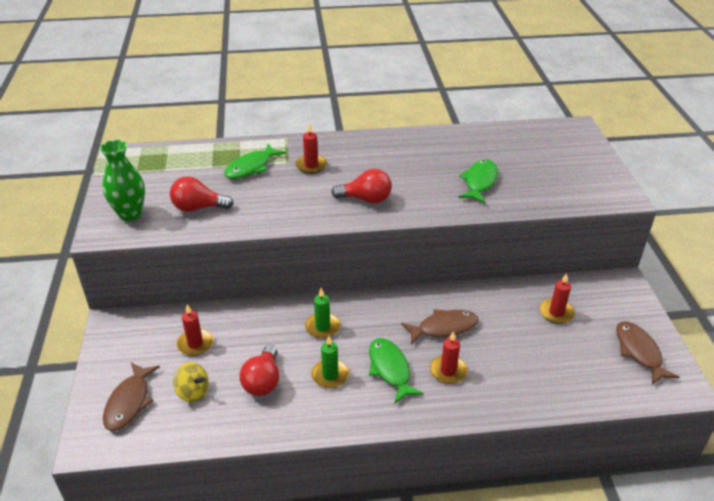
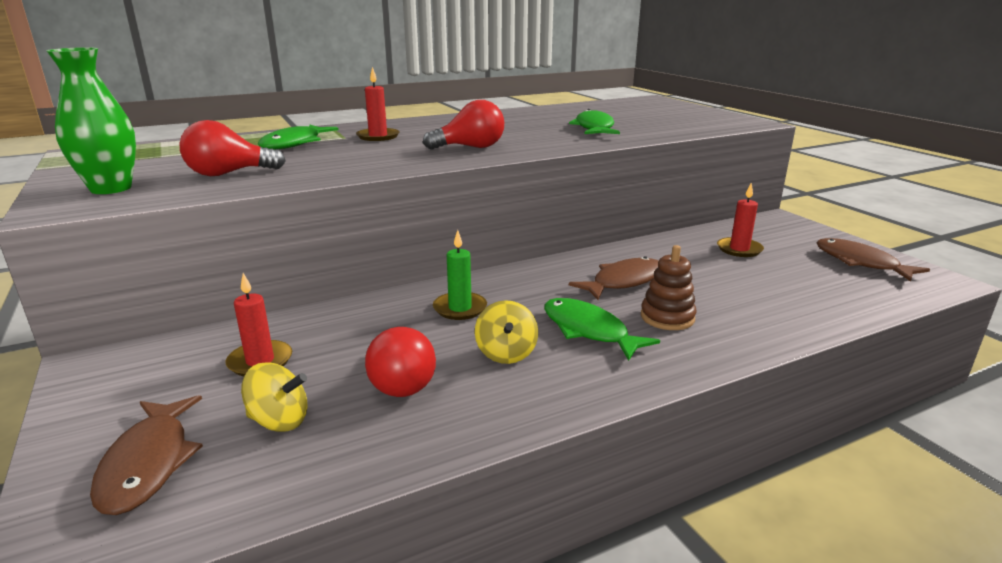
camera: 20 degrees left, 15 degrees down
(330, 375) = (506, 353): green candle -> yellow spinning top
(448, 371) = (667, 317): red candle -> brown stacking toy

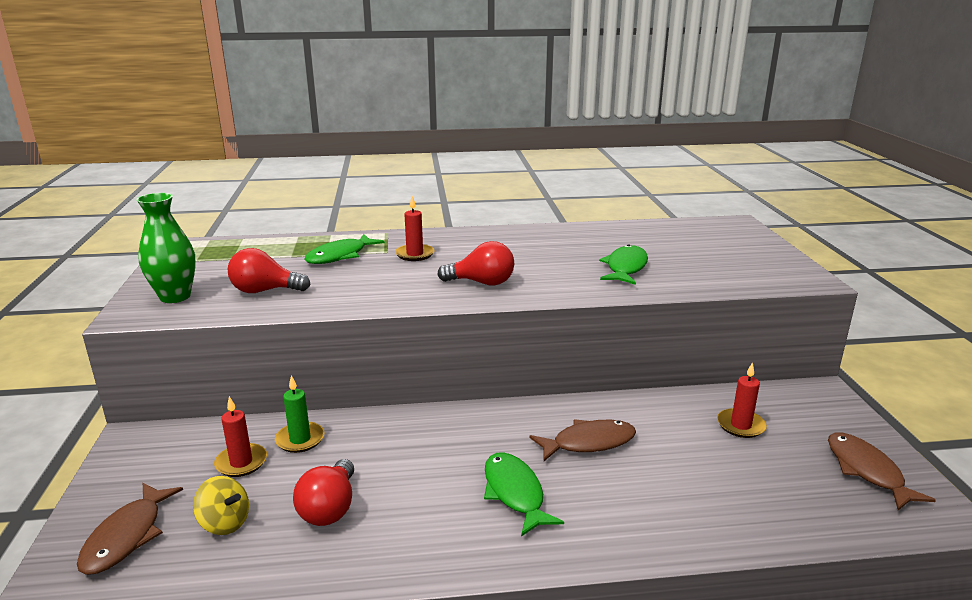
camera: 20 degrees right, 0 degrees up
(460, 308) = (421, 442): green candle -> green candle (300, 439)
(506, 353) = (428, 501): yellow spinning top -> none
(667, 317) = (598, 495): brown stacking toy -> none

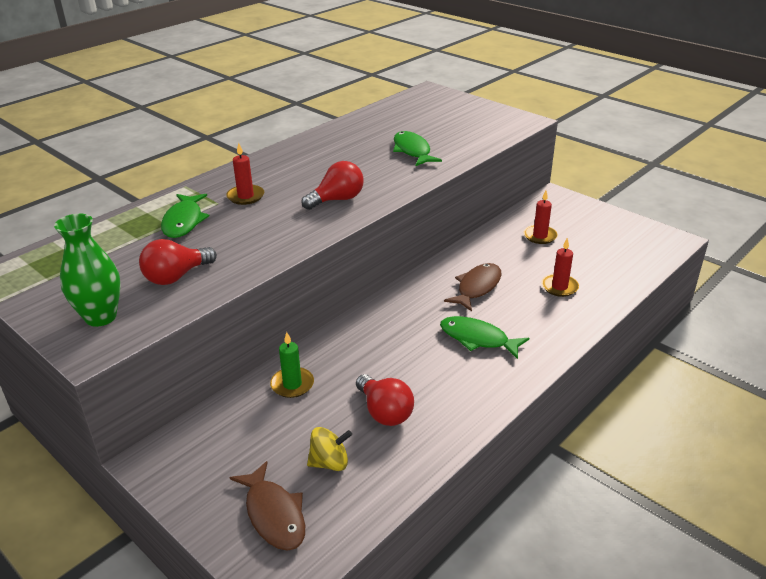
camera: 40 degrees left, 10 degrees up
(241, 462) = (274, 423): red candle -> red candle (559, 287)
(867, 471) = (622, 233): brown fish -> none

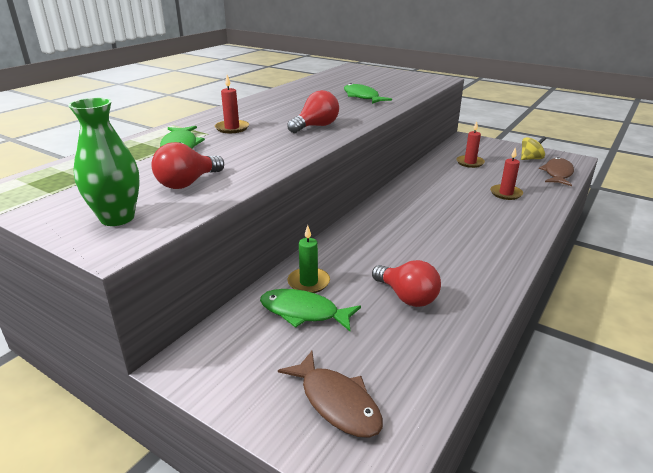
camera: 10 degrees left, 5 degrees down
(330, 462) = (374, 346): yellow spinning top -> yellow spinning top (530, 159)
(477, 287) = (439, 198): brown fish -> brown fish (557, 174)
(477, 339) = (460, 233): green fish -> green fish (303, 312)

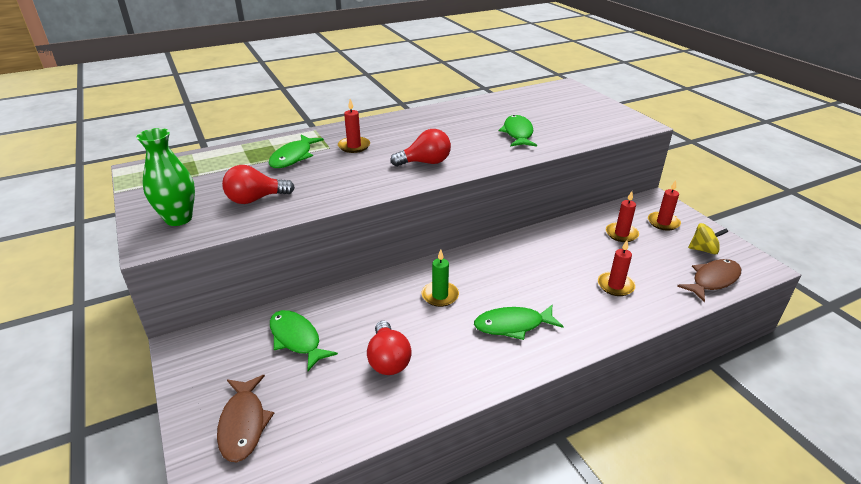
camera: 30 degrees right, 5 degrees up
(308, 282) = (327, 313): green candle -> green candle (440, 295)
(470, 239) = (513, 325): none -> green fish
(487, 150) = (663, 222): none -> red candle

